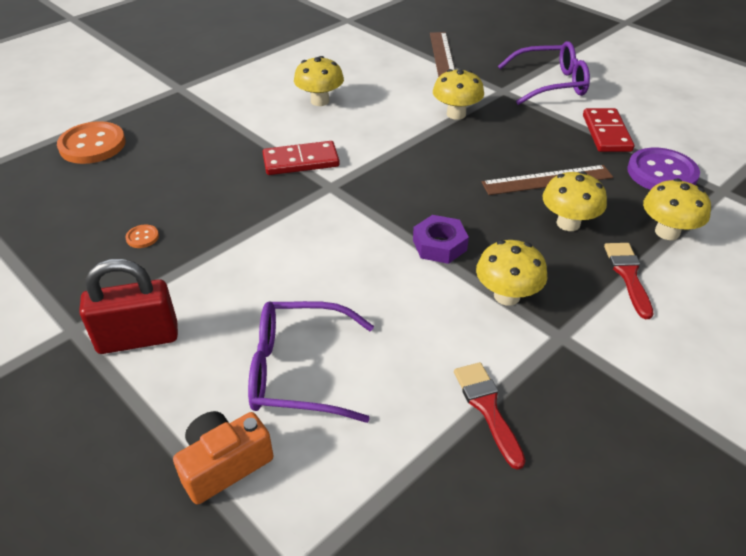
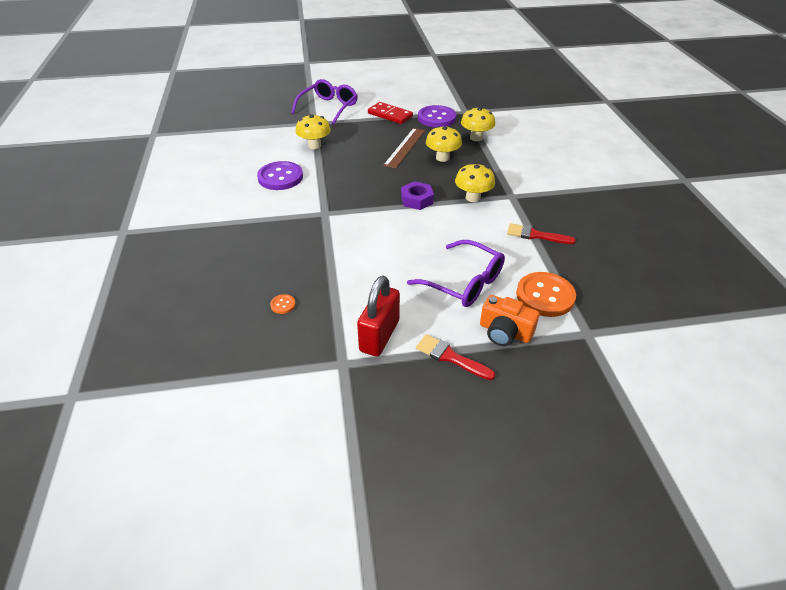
camera: 55 degrees left, 0 degrees up
(92, 145) = (137, 297): orange button -> orange button (545, 296)
(224, 464) = (505, 332): orange camera -> orange camera turned 60 degrees counterclockwise
(300, 371) = (463, 282): purple glasses -> purple glasses turned 90 degrees counterclockwise
(301, 161) = (286, 214): red domino -> none
(320, 101) = (232, 182): yellow mushroom -> none
(364, 124) = (280, 177): none -> purple button
(442, 56) = (251, 123): brown ruler -> none
(628, 275) = (492, 161): red brush -> red brush (450, 357)

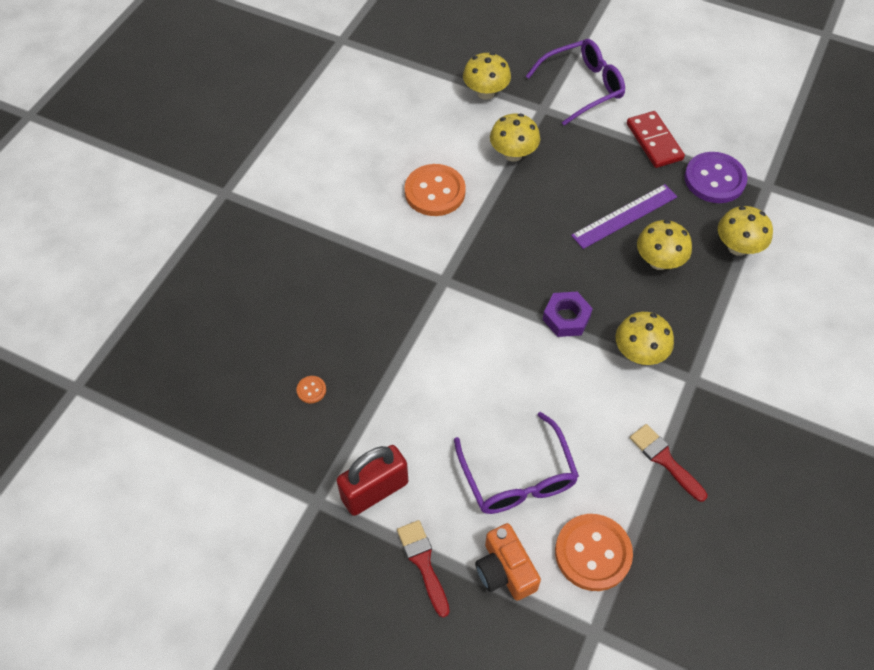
camera: 35 degrees right, 15 degrees up
(272, 127) = (485, 93): none -> yellow mushroom
(280, 177) = (435, 192): purple button -> orange button
(405, 147) = (624, 216): brown ruler -> purple ruler

